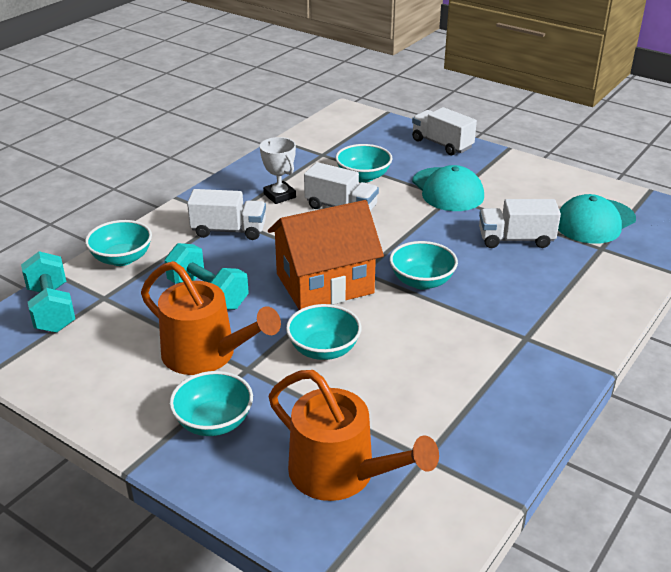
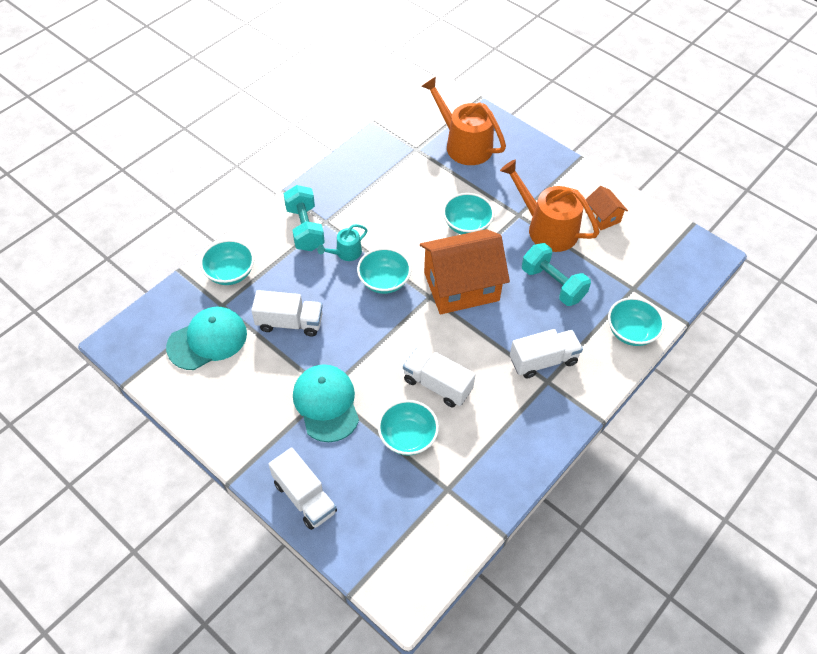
camera: 175 degrees left, 20 degrees up
(52, 309) = (669, 280): turquoise dumbbell -> turquoise dumbbell (305, 228)
(118, 376) = (602, 217): none -> orange house
(214, 422) = (536, 180): turquoise bowl -> turquoise bowl (230, 273)
(229, 230) = (543, 361): white truck -> white truck turned 150 degrees clockwise
(279, 196) = (496, 411): white trophy -> none
(481, 305) = (346, 253): none -> turquoise watering can

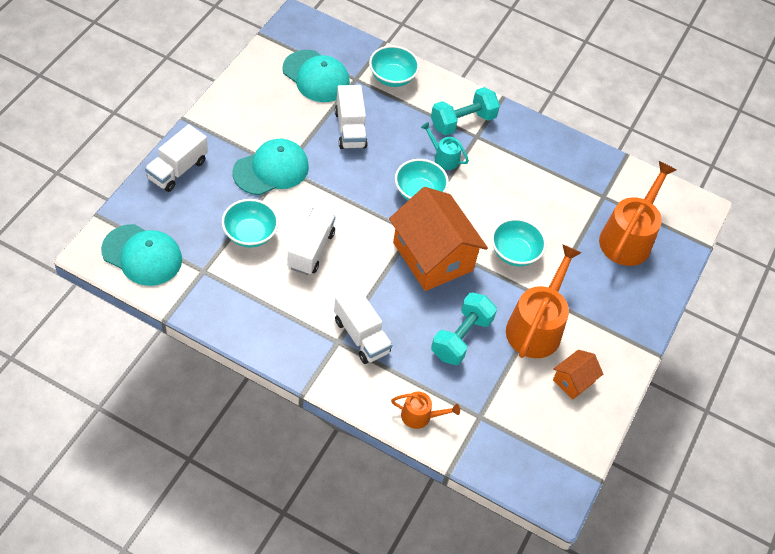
camera: 70 degrees right, 0 degrees up
(417, 549) = (142, 255): none -> turquoise cap
(631, 332) = (420, 416): turquoise bowl -> orange watering can

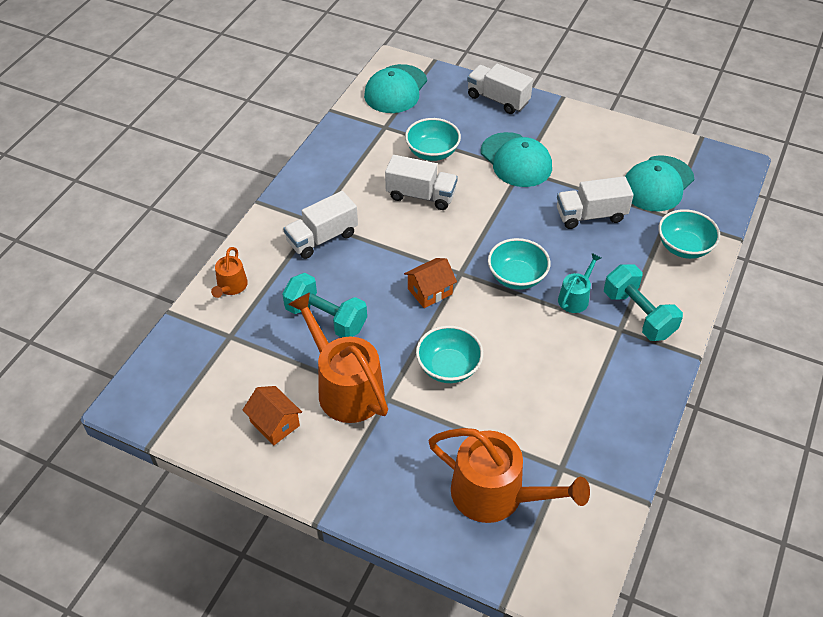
camera: 95 degrees right, 5 degrees down
(432, 256) = (430, 291): orange house -> orange house, size x0.47
(536, 327) = (345, 388): orange watering can -> orange watering can turned 150 degrees counterclockwise

